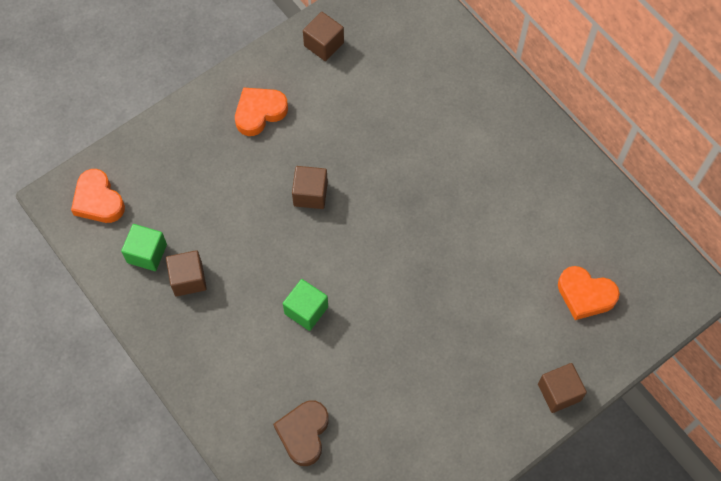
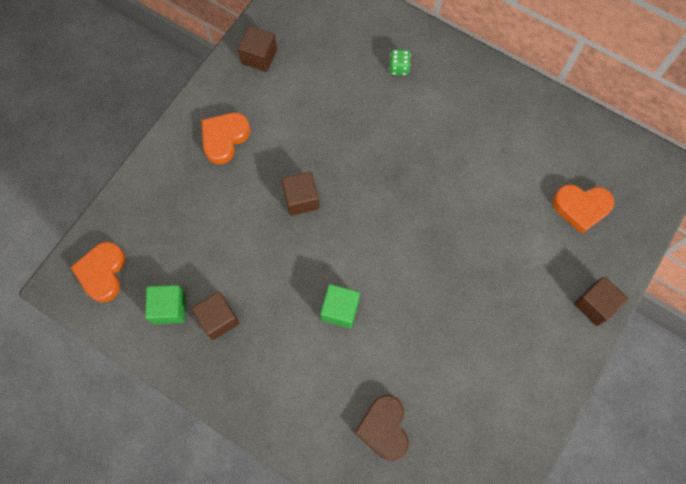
camera: 20 degrees left, 5 degrees up
(98, 200) = (102, 273): orange heart -> orange heart turned 60 degrees clockwise
(458, 98) = (399, 68): none -> green dice

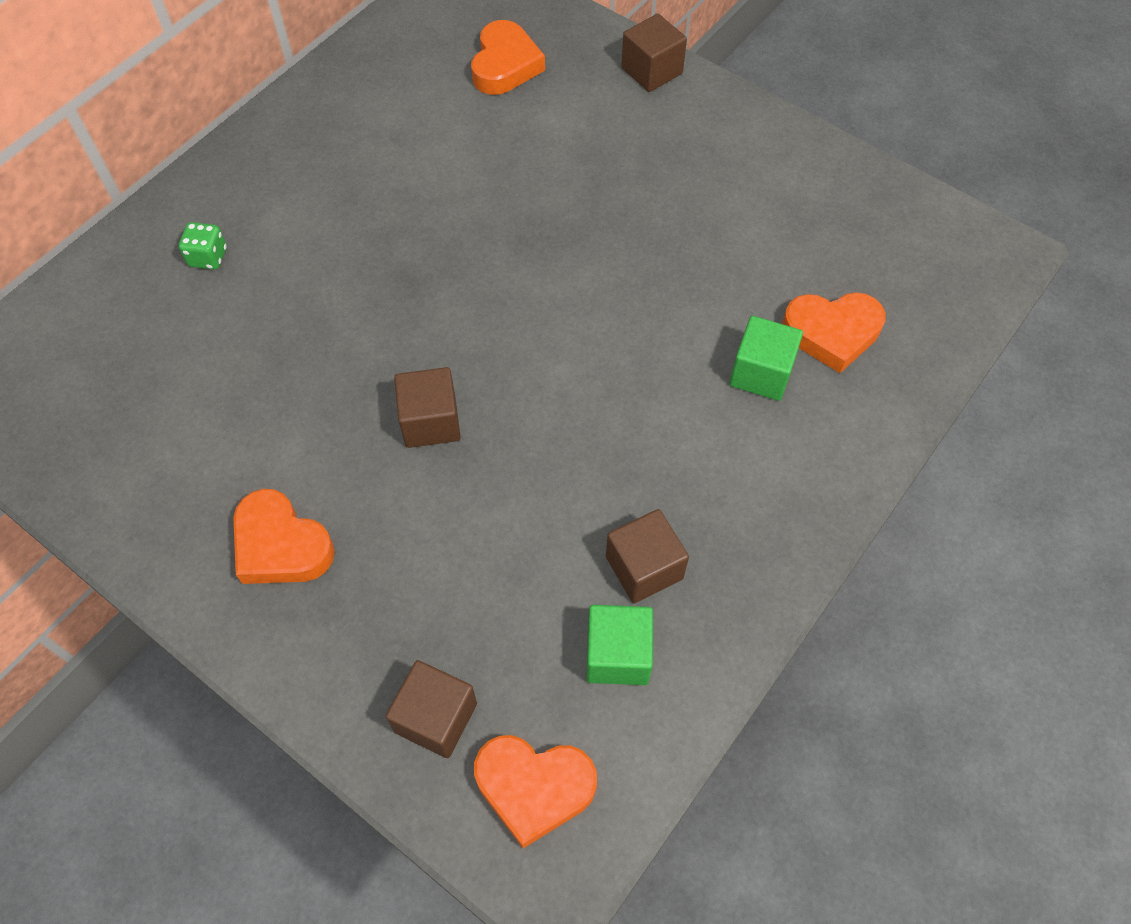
camera: 85 degrees left, 10 degrees down
(259, 57) = (116, 475): brown cube -> brown cube (436, 717)
(340, 310) = (639, 377): green cube -> green cube (761, 373)
(384, 428) = (832, 333): brown heart -> orange heart

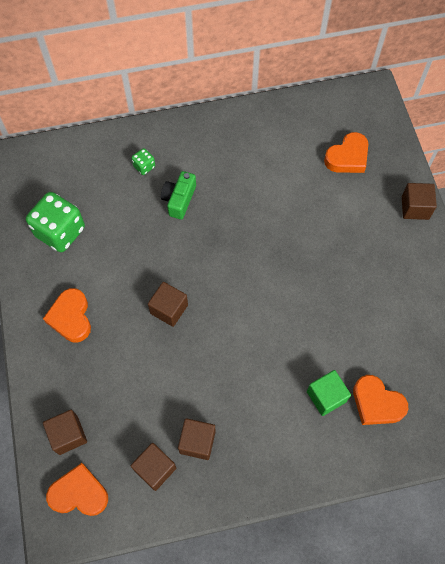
camera: 40 degrees right, 5 degrees up
(147, 436) = (60, 232): none -> green dice
(307, 267) = (179, 200): none -> green camera
(534, 787) = (79, 493): orange heart -> orange heart turned 135 degrees clockwise
(618, 655) = (155, 469): green cube -> brown cube

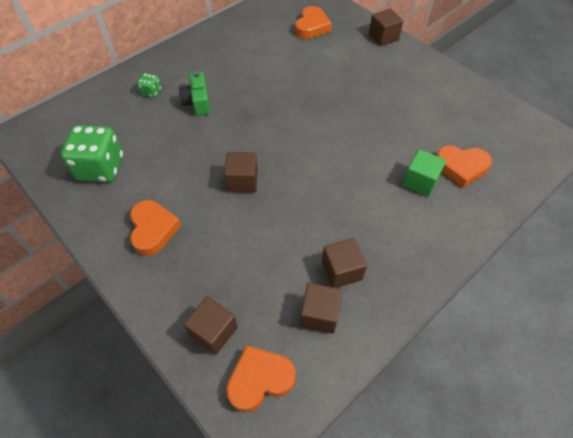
camera: 30 degrees left, 10 degrees down
(71, 317) = (153, 229): orange heart -> orange heart turned 150 degrees counterclockwise

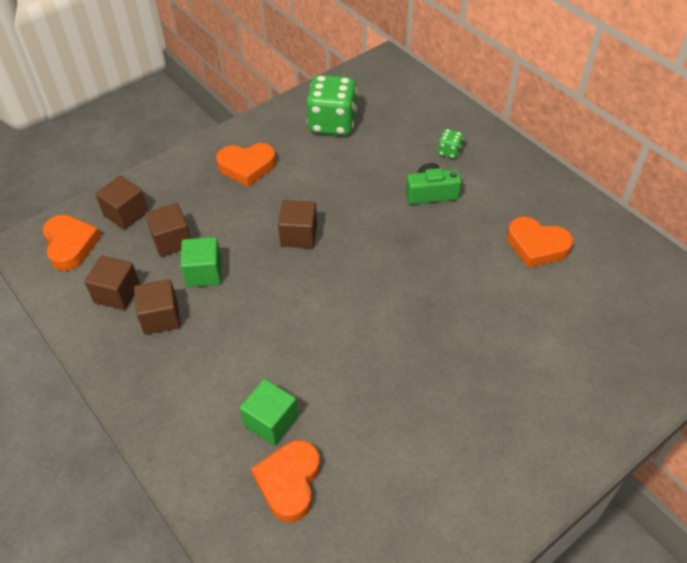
camera: 95 degrees right, 5 degrees down
(289, 245) = (204, 273): none -> green cube
(312, 27) = (611, 325): orange heart -> orange heart (536, 246)
(383, 37) = (598, 429): brown cube -> brown cube (172, 241)

